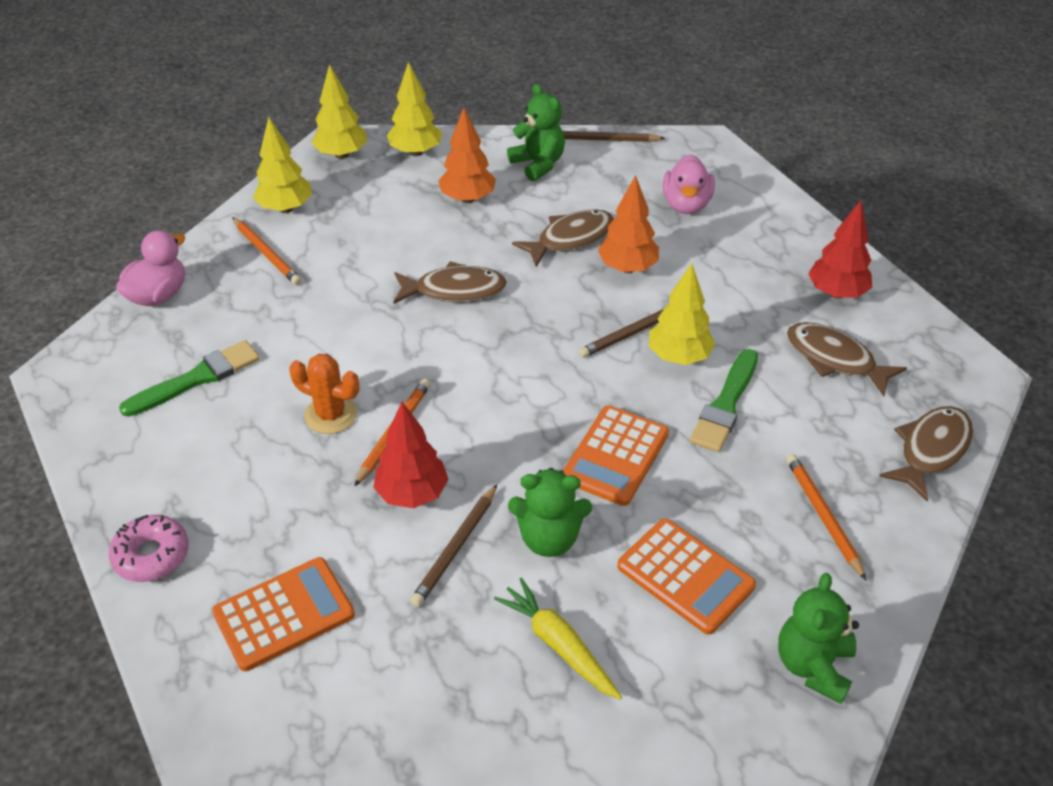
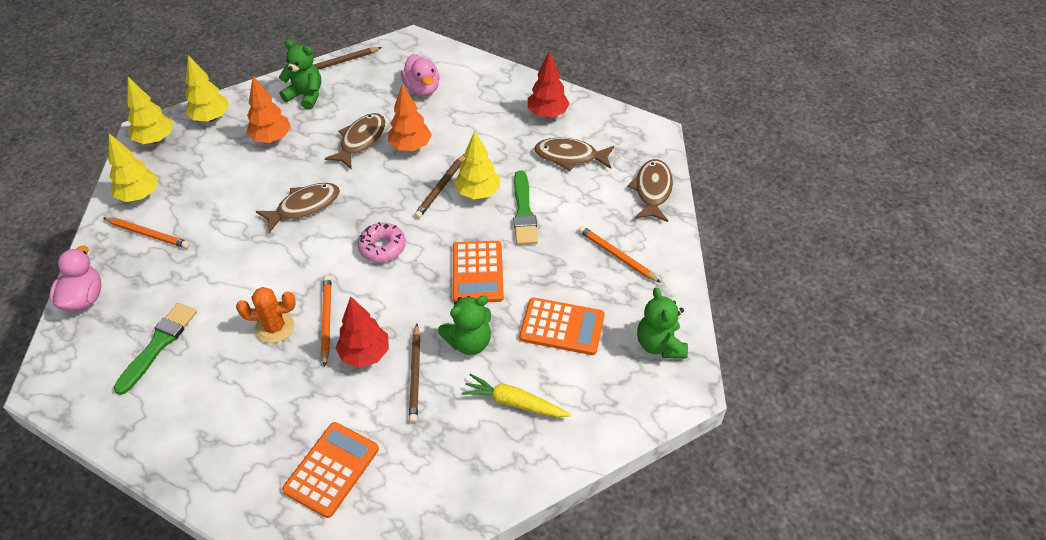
camera: 30 degrees left, 5 degrees up
(151, 555) = (212, 477): pink donut -> pink donut (382, 247)

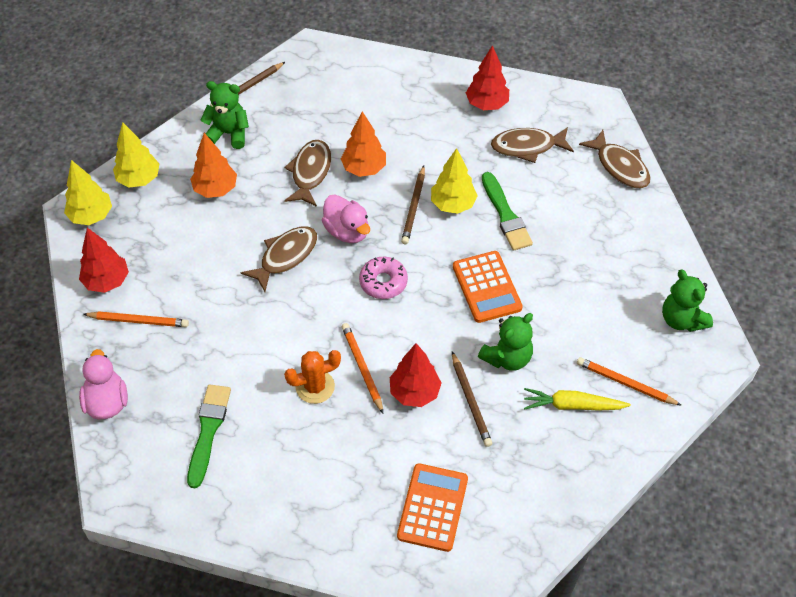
camera: 15 degrees left, 5 degrees up
(139, 195) = (107, 281): yellow tree -> red tree
(422, 89) = (348, 101): pink duck -> pink duck (347, 231)
(562, 327) = (587, 323): orange calculator -> none
(617, 256) = (611, 241): orange pencil -> orange pencil (625, 383)
(652, 190) = (620, 166): brown fish -> brown fish turned 150 degrees clockwise

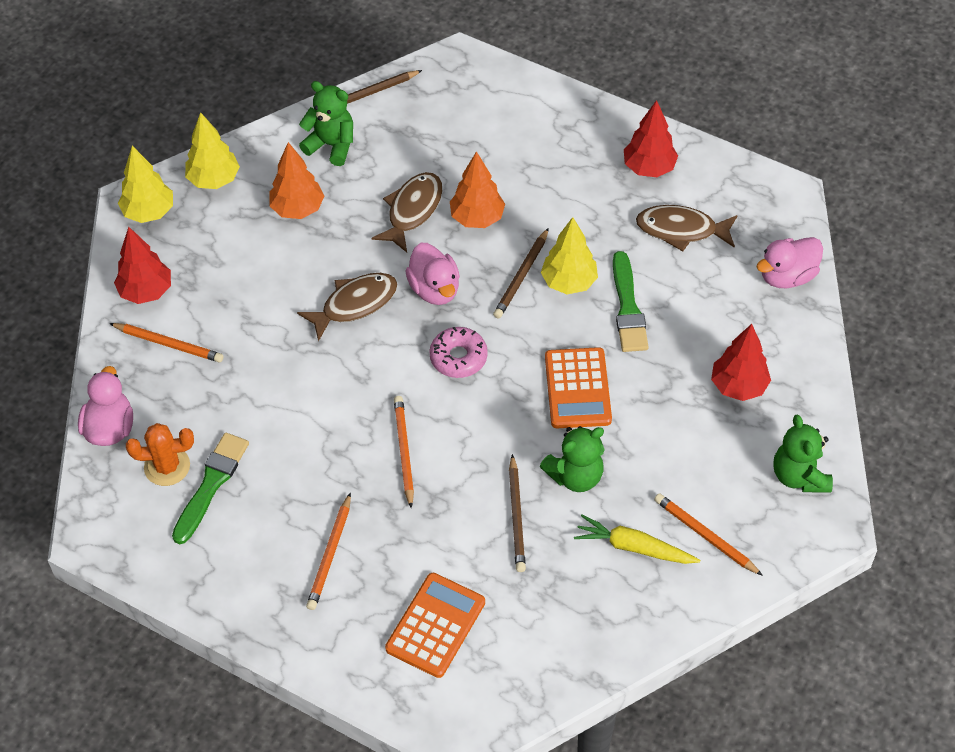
camera: 15 degrees right, 0 degrees up
(315, 387) = (344, 461): orange cactus -> orange cactus (167, 466)
(326, 468) = (330, 554): none -> orange pencil
(414, 392) = (455, 492): red tree -> red tree (738, 386)
(620, 166) = (787, 276): brown fish -> pink duck

